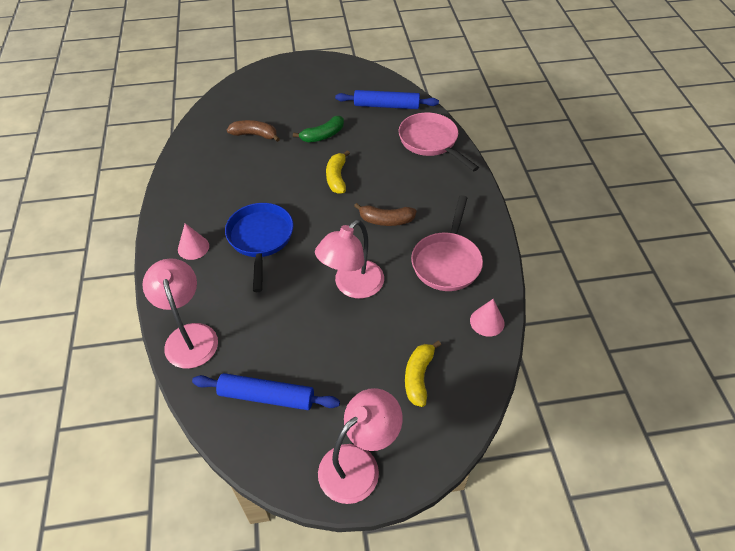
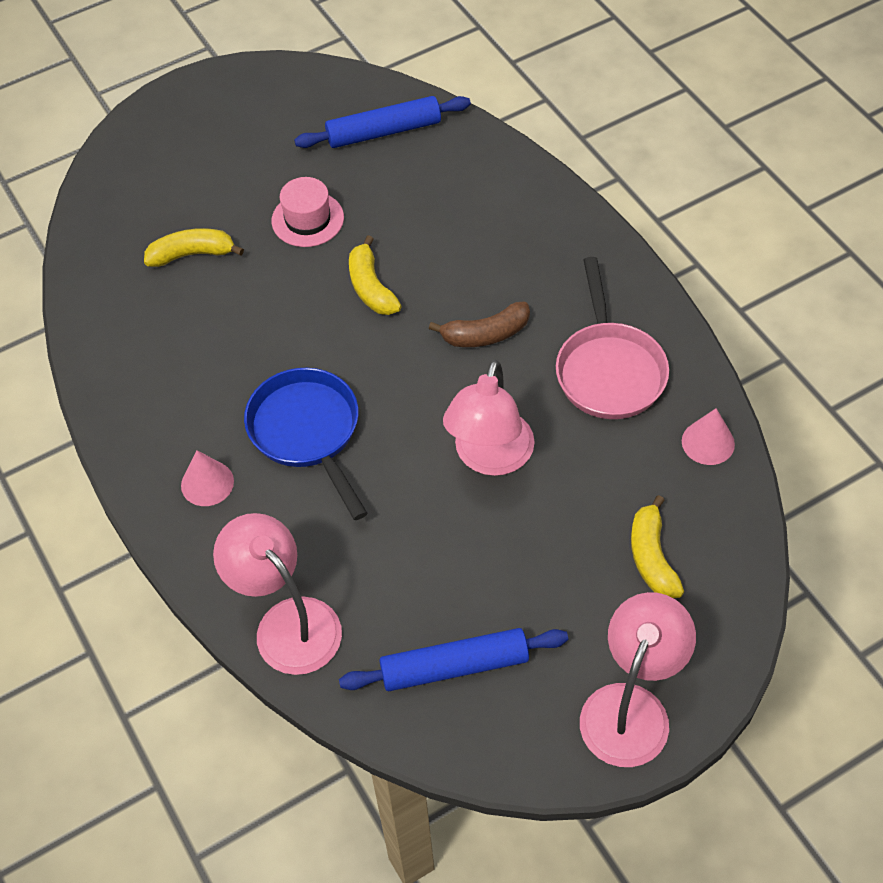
camera: 20 degrees left, 5 degrees up
(255, 135) = (192, 254): brown banana -> yellow banana
(323, 135) = (307, 219): green banana -> pink hat
(431, 142) = (488, 176): pink pan -> none

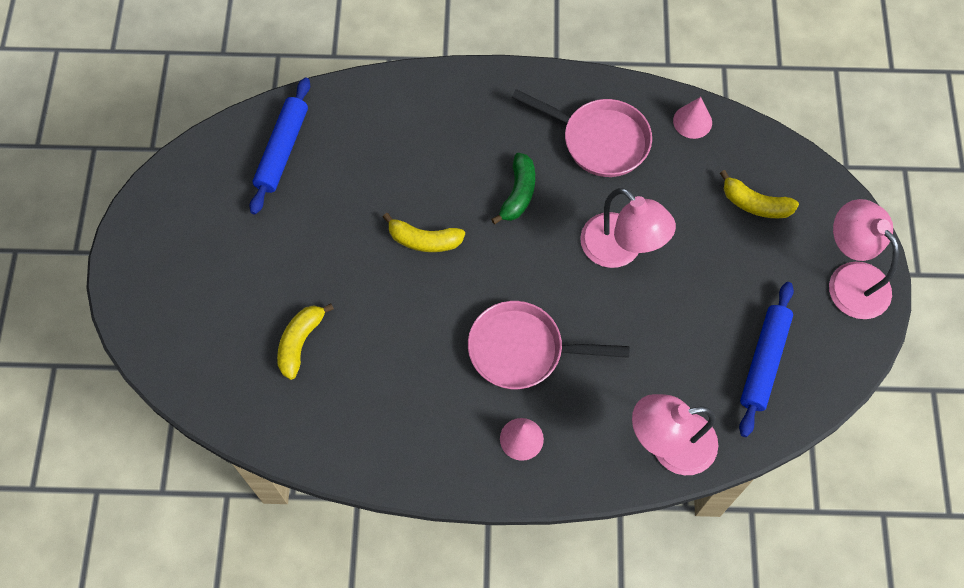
camera: 60 degrees left, 10 degrees up
(307, 219) = (328, 246): pink hat -> none
(307, 432) = (522, 350): blue pan -> pink pan
(485, 334) = (518, 193): brown banana -> green banana

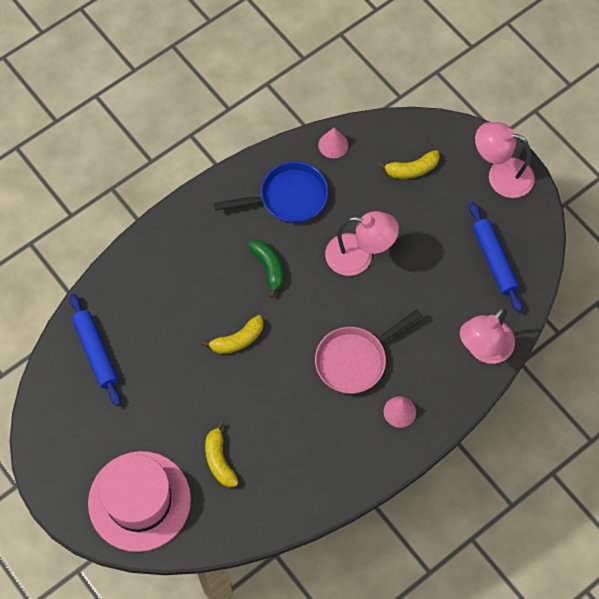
camera: 40 degrees left, 0 degrees up
(192, 320) = (139, 501): none -> pink hat
(599, 140) = (288, 198): pink pan -> blue pan

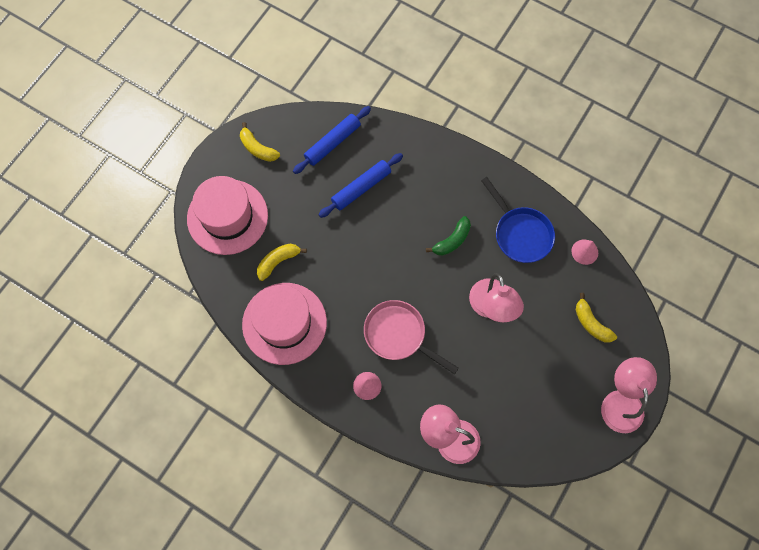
camera: 70 degrees right, 5 degrees up
(237, 340) = (381, 239): yellow banana -> yellow banana (257, 148)
(296, 476) = (284, 323): none -> pink hat
(493, 260) = (535, 421): blue rolling pin -> blue rolling pin (361, 188)

